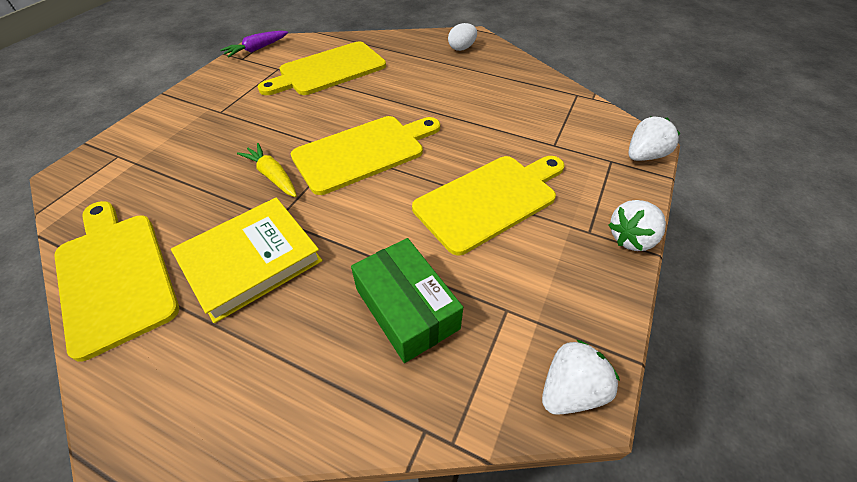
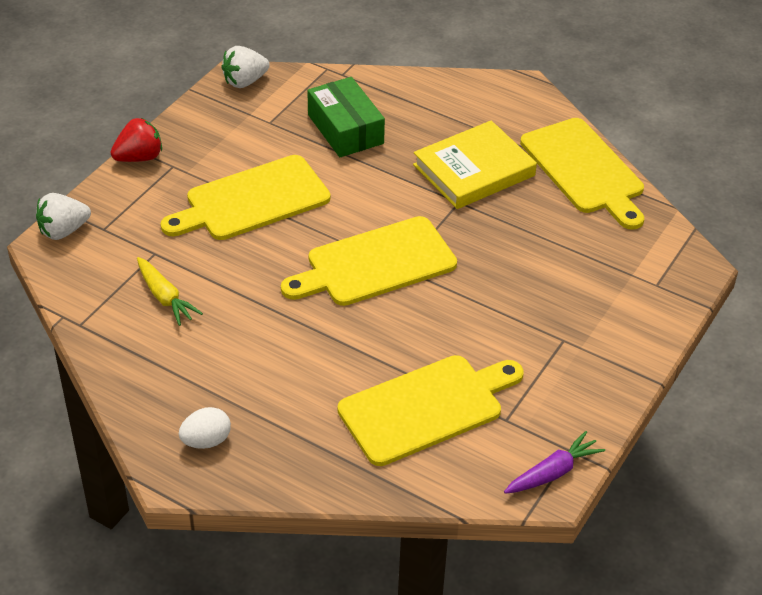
camera: 175 degrees left, 5 degrees down
(272, 176) = (473, 244): yellow carrot -> yellow carrot (165, 297)
(631, 238) = (139, 157): white strawberry -> red strawberry

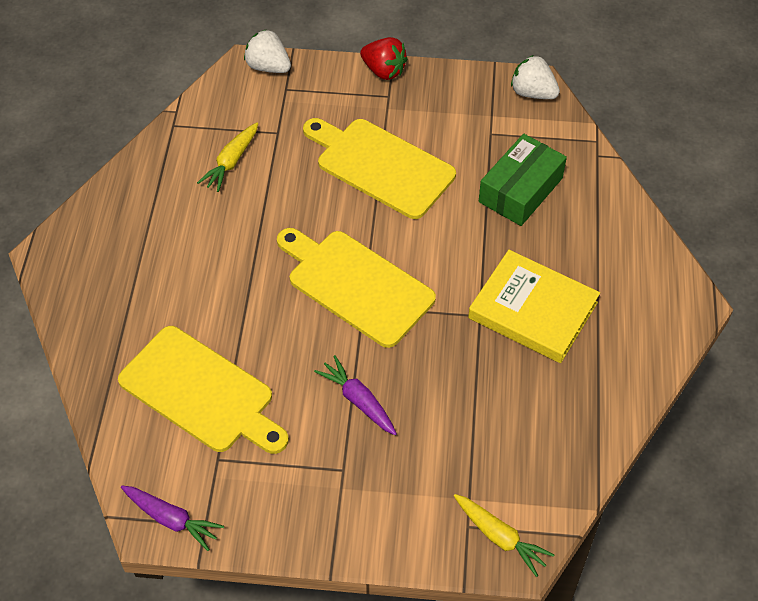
camera: 65 degrees right, 10 degrees up
(206, 441) = (91, 257): white egg -> none
(499, 305) = (358, 400): none -> purple carrot
(584, 170) = (599, 403): yellow cutting board -> none
(676, 270) = (500, 537): none -> yellow carrot

